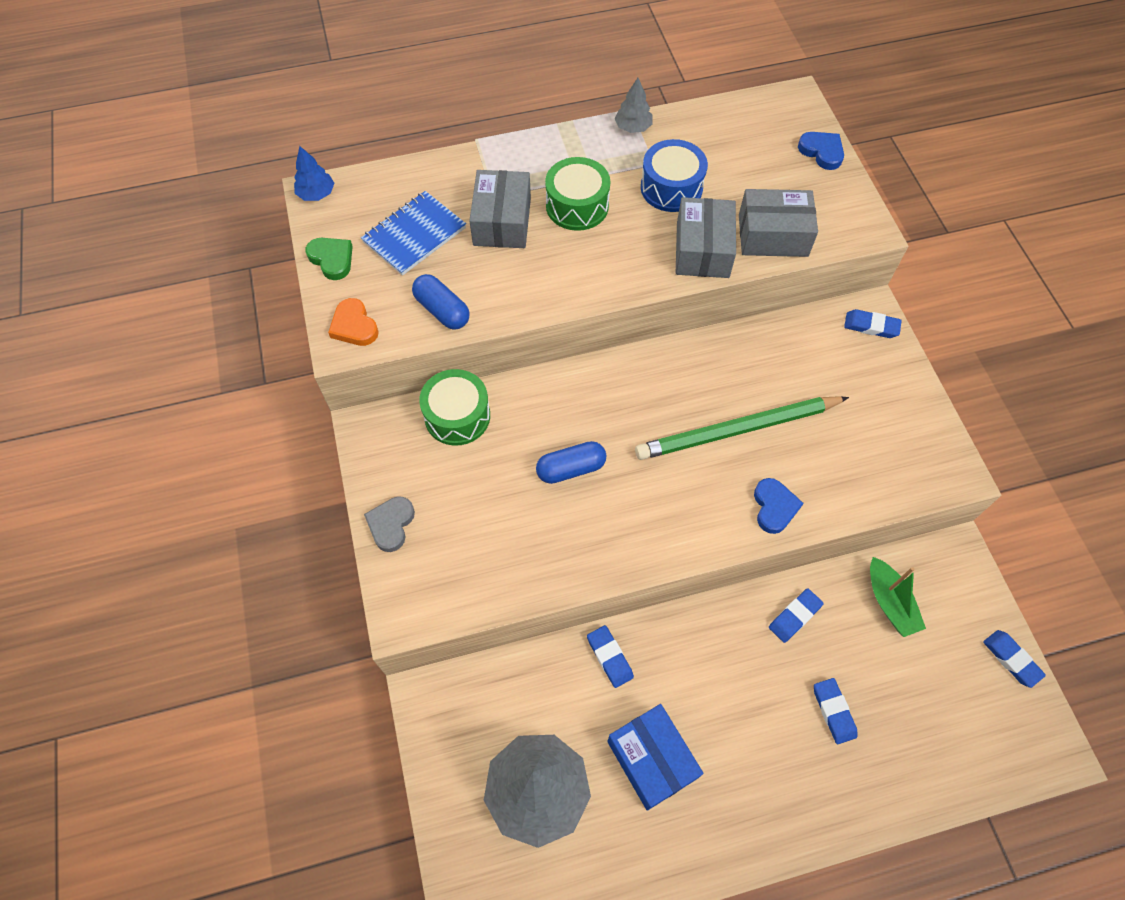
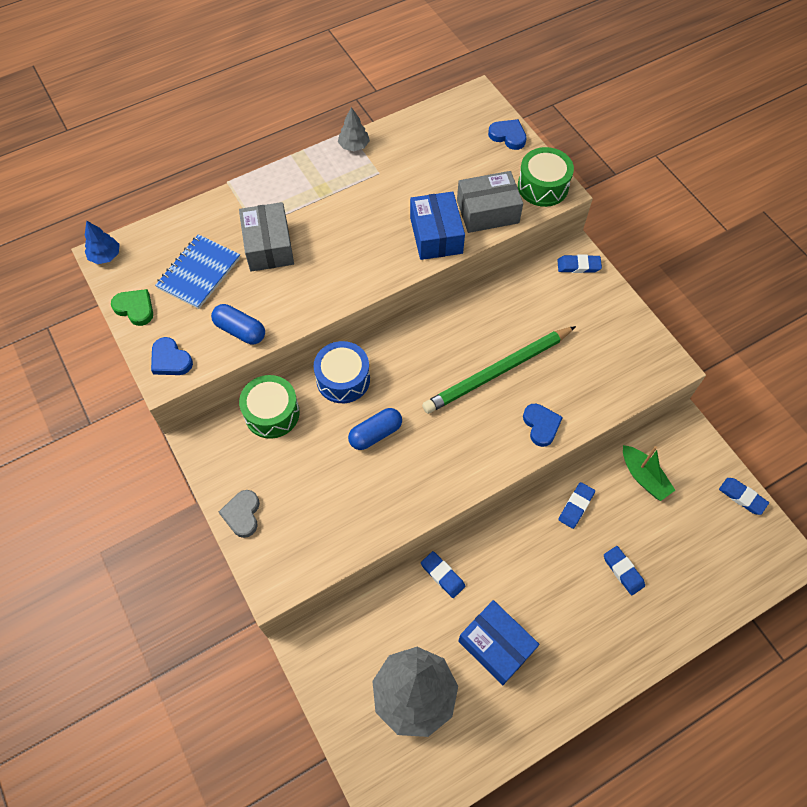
camera: 15 degrees left, 0 degrees up
(354, 326) = (170, 360): orange heart -> blue heart
(577, 206) = (326, 220): green drum -> green drum (543, 186)
(671, 188) = (398, 190): blue drum -> blue drum (343, 379)
(702, 250) = (436, 235): grey box -> blue box

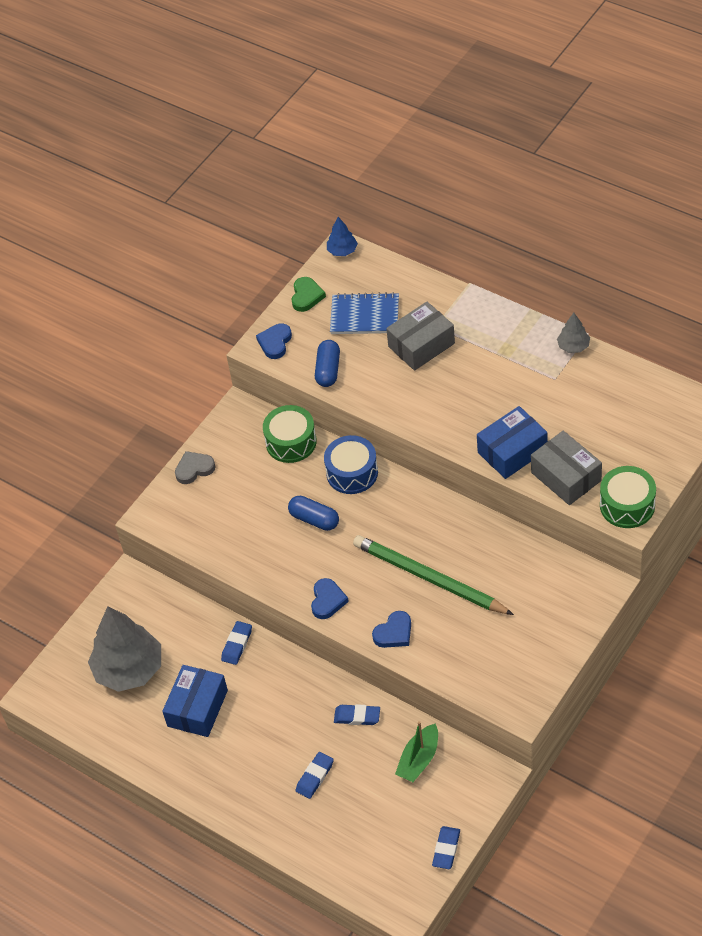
camera: 70 degrees right, 10 degrees down
(508, 136) = (672, 453): blue heart -> blue heart (327, 600)
(578, 266) = (591, 592): blue eraser -> none

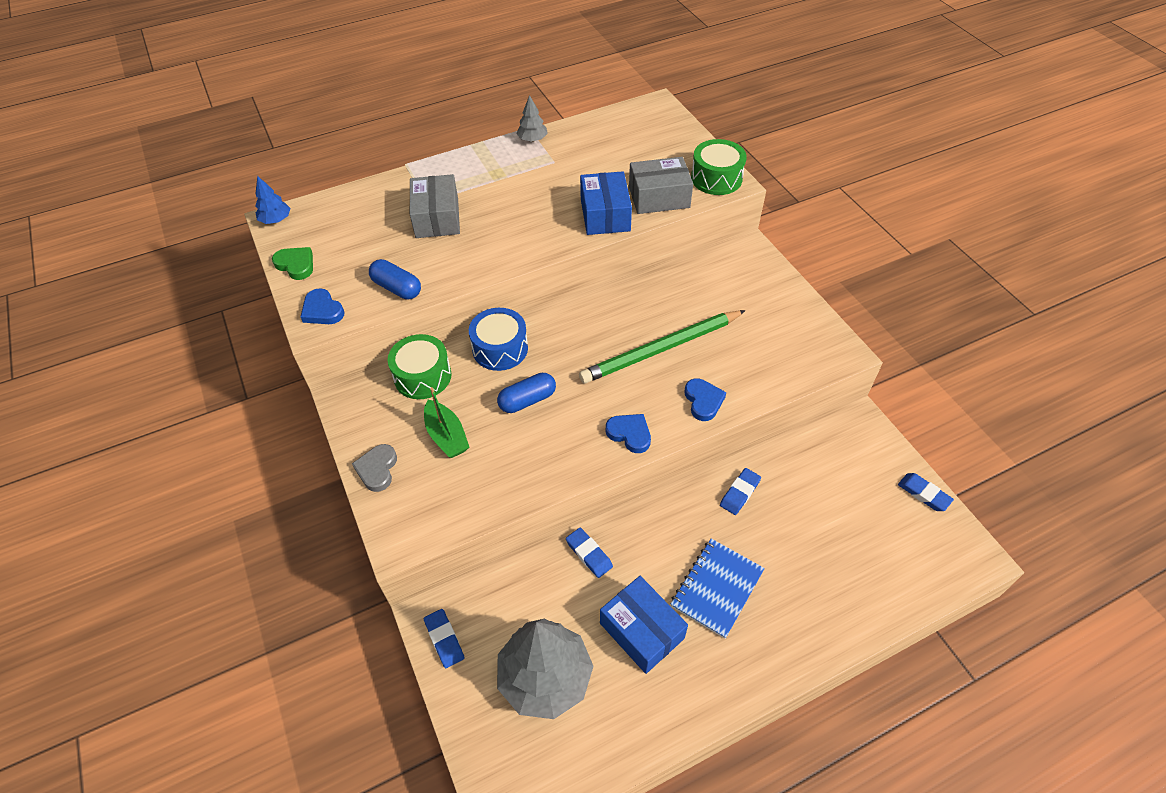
camera: 65 degrees left, 0 degrees up
(315, 777) = (789, 561): blue eraser -> blue eraser (444, 639)
(365, 316) = (364, 237): blue notebook -> blue notebook (716, 588)
(419, 759) = (815, 468): green boat -> green boat (446, 436)

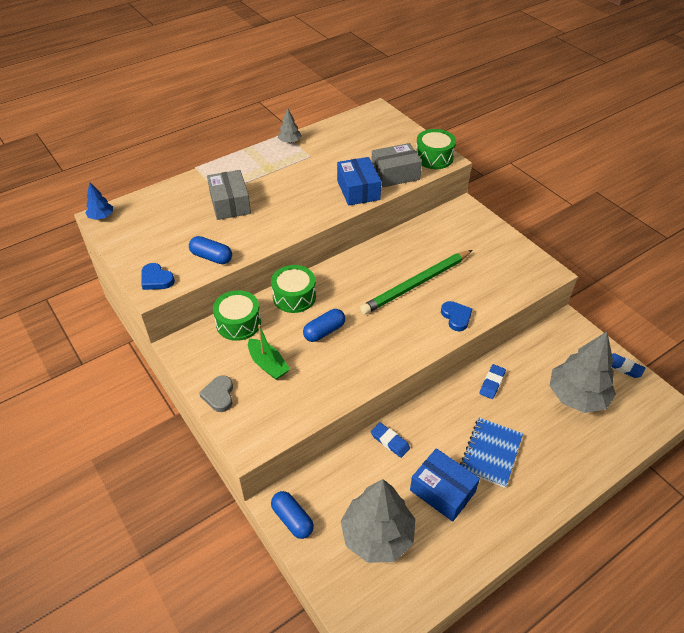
camera: 10 degrees left, 5 degrees down
(296, 265) = (126, 248): green heart -> none
(444, 639) = (292, 519): blue eraser -> blue capsule
(500, 348) = (294, 297): blue drum -> green drum
(629, 434) = (407, 346): blue heart -> none
(850, 526) = (577, 396): none -> grey tree

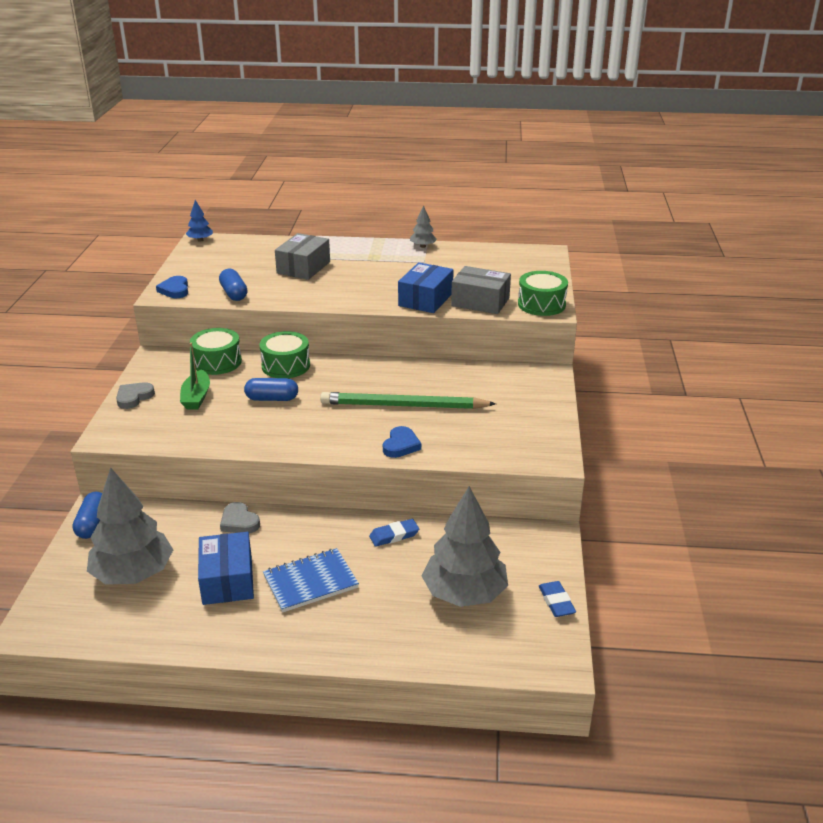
camera: 40 degrees right, 15 degrees down
(390, 441) = (239, 522): blue eraser -> grey heart

